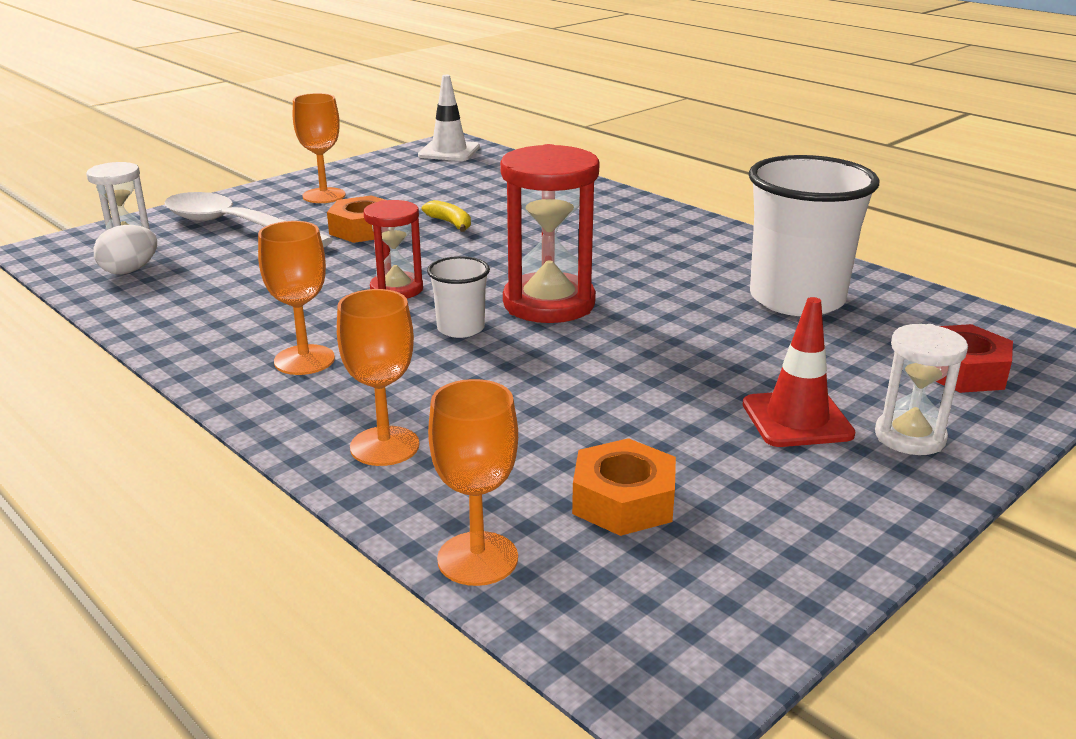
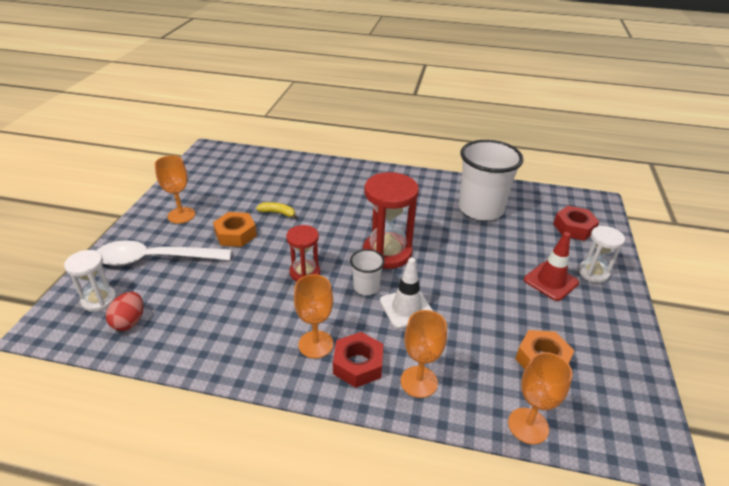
camera: 35 degrees left, 10 degrees up
(130, 271) = (129, 322): white egg -> red egg
(328, 398) = (358, 364): none -> red nut
(449, 151) = (215, 157): white traffic cone -> white traffic cone (406, 308)

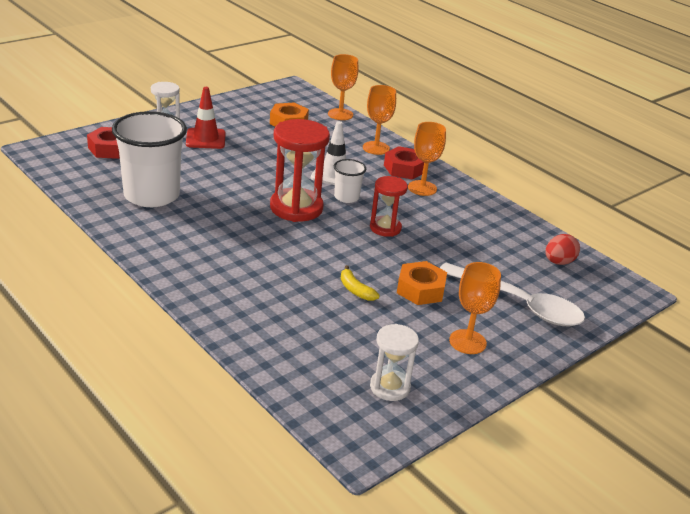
camera: 145 degrees left, 5 degrees down
(99, 300) = (583, 291): white hourglass -> white hourglass (390, 387)

